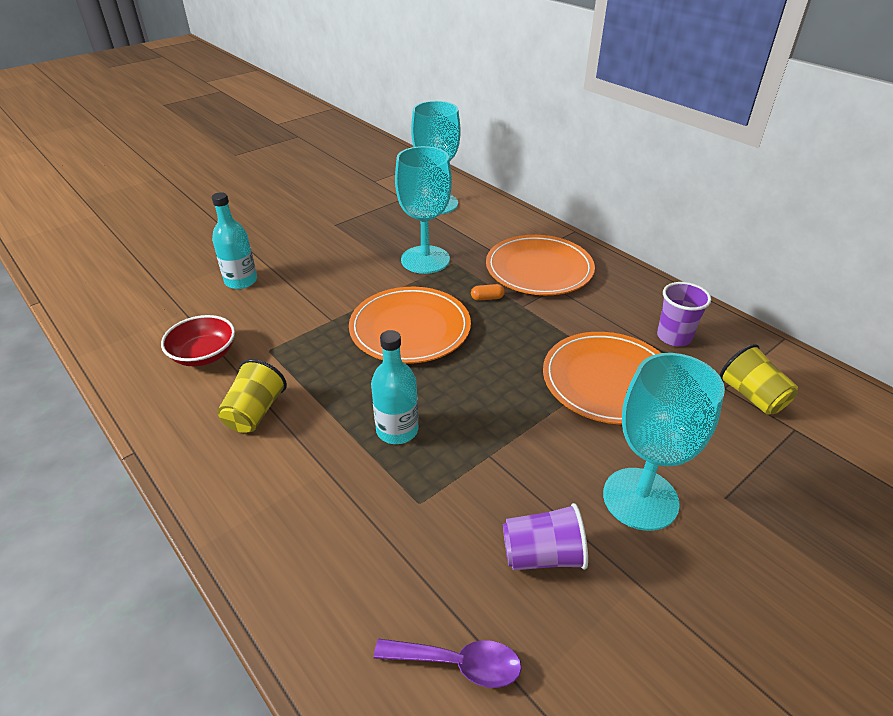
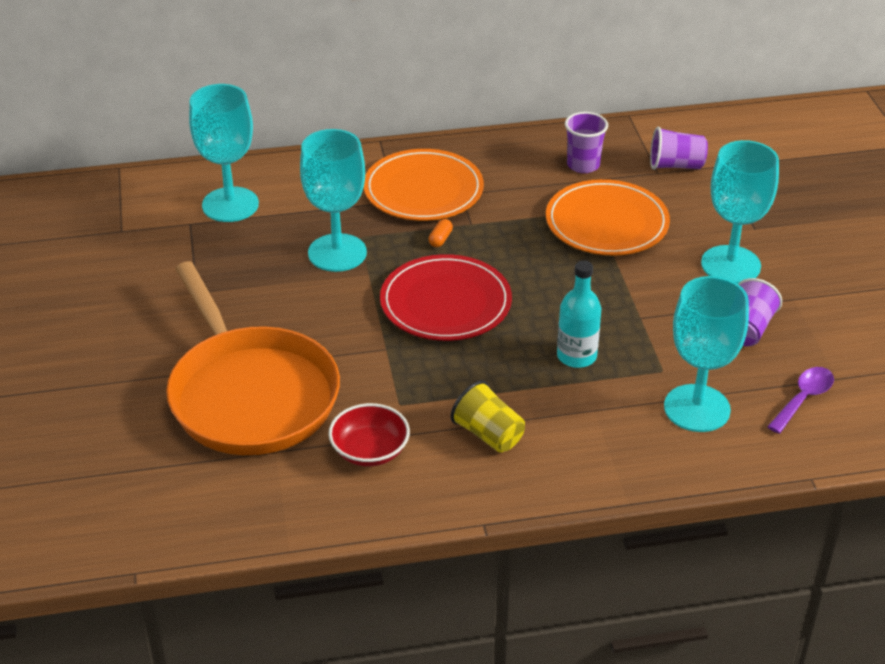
camera: 60 degrees left, 0 degrees up
(241, 281) = (251, 395): turquoise bottle -> orange pan
(376, 555) = (697, 408): none -> turquoise goblet
(410, 329) = (445, 303): orange plate -> red plate
(751, 396) = (675, 165): yellow cup -> purple cup

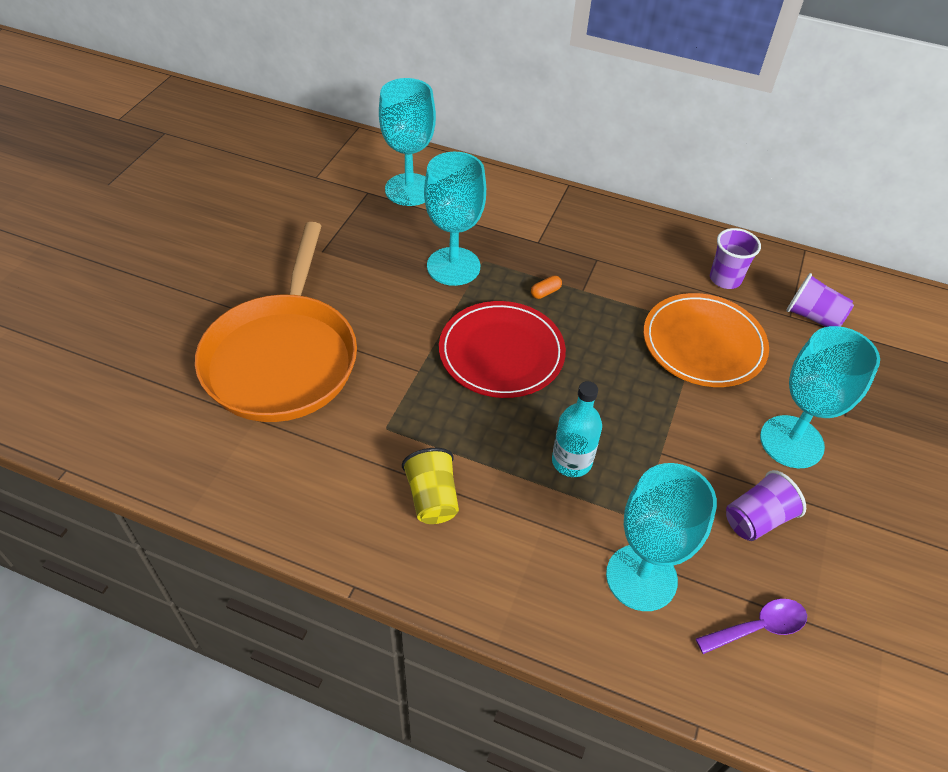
camera: 30 degrees right, 10 degrees up
(370, 451) = (325, 459): red bowl -> none
(423, 190) = (568, 242): orange plate -> none

